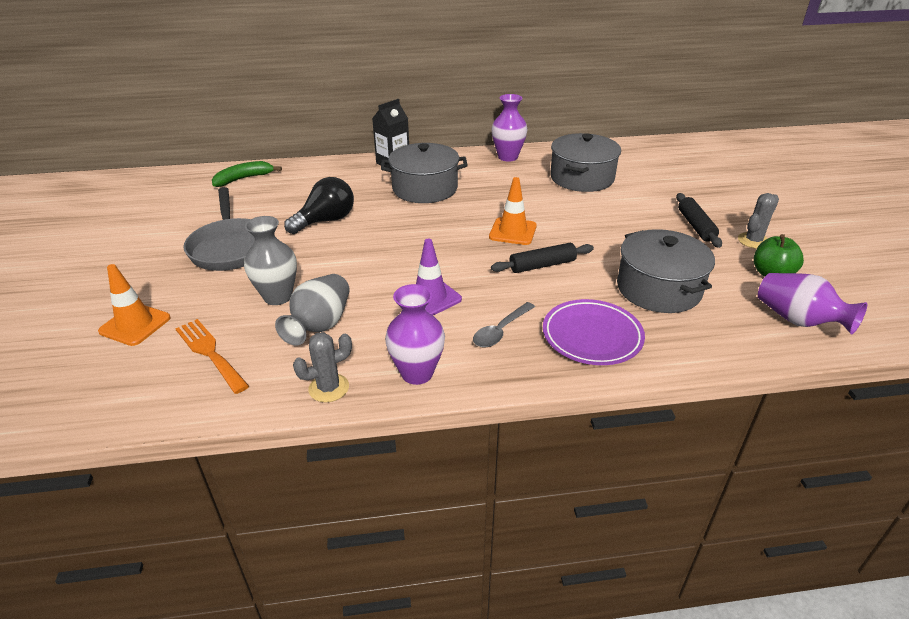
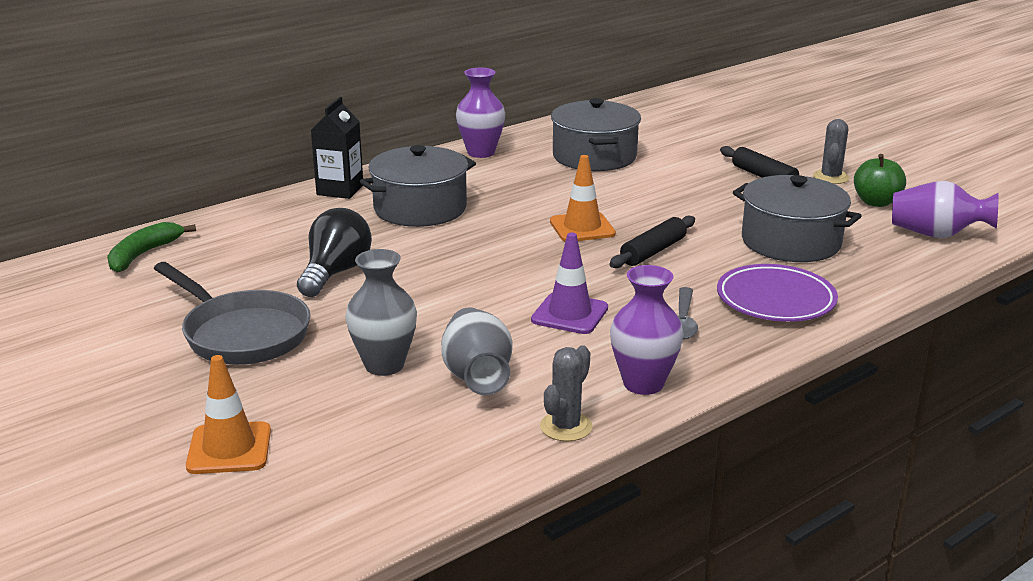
camera: 30 degrees left, 10 degrees down
(209, 352) = (376, 442): orange fork -> none

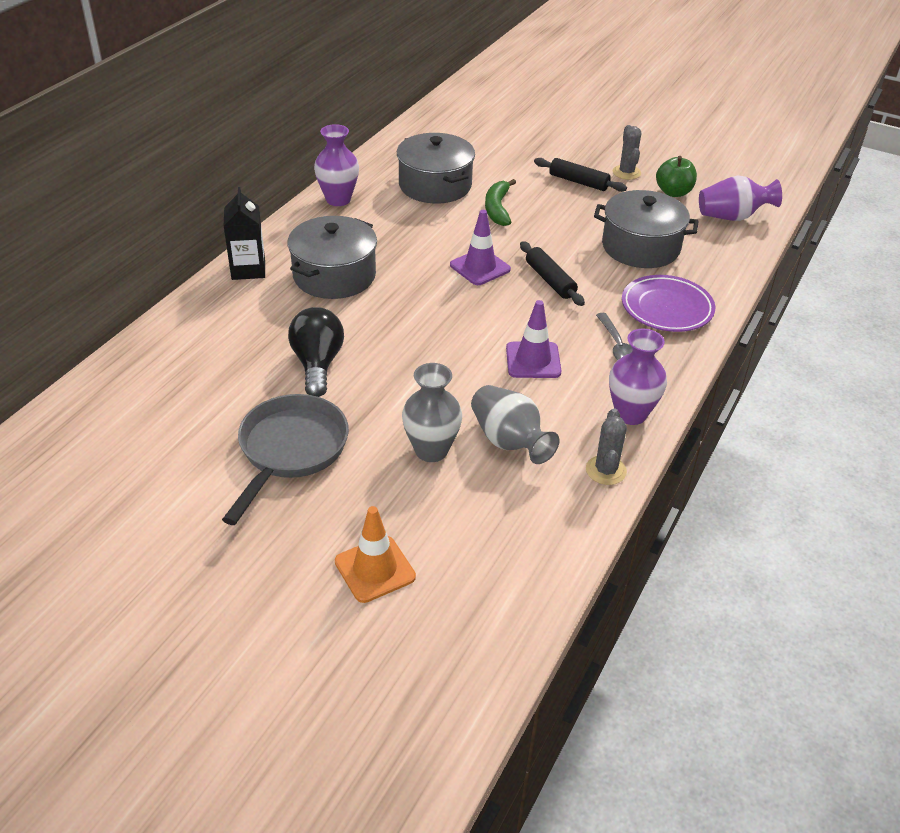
camera: 25 degrees left, 15 degrees up
(143, 254) = (128, 386): green banana -> green banana (497, 209)
(241, 334) = (290, 451): grey pan -> grey pan turned 90 degrees counterclockwise
(582, 228) = (480, 267): orange traffic cone -> purple traffic cone
(653, 251) = (550, 280): black rolling pin -> black rolling pin turned 45 degrees counterclockwise

